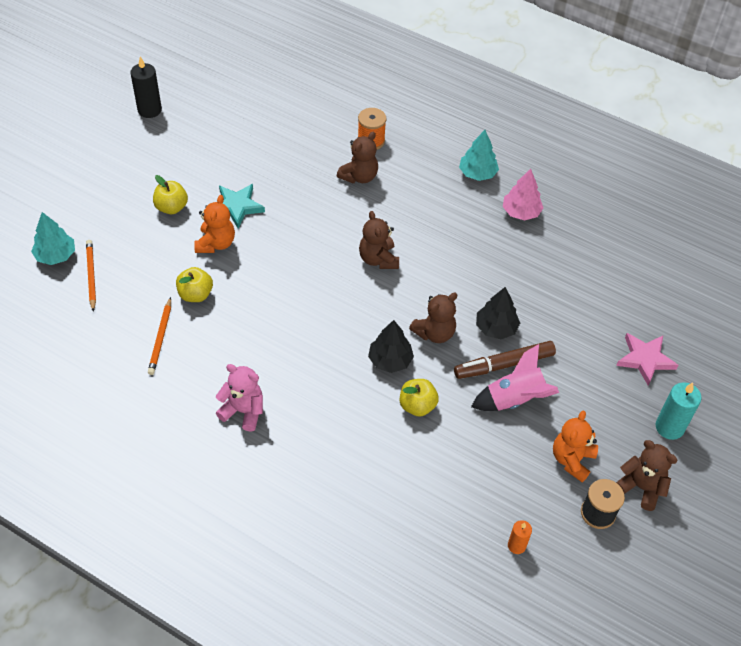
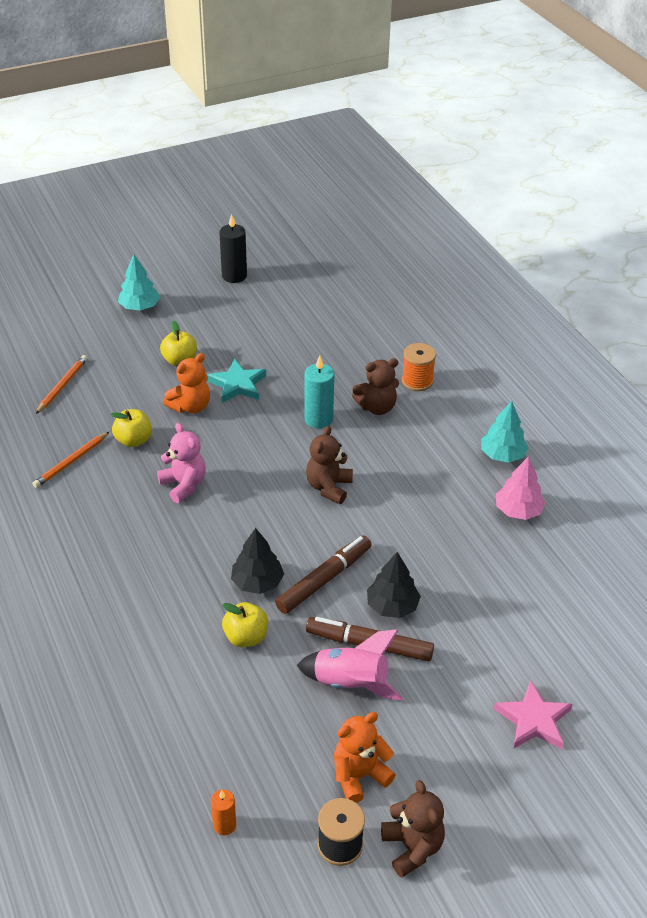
camera: 35 degrees right, 10 degrees down
(56, 255) = (49, 357): turquoise tree -> turquoise tree (139, 307)
(243, 411) = (83, 557): pink teddy bear -> pink teddy bear (184, 485)
(434, 333) = (324, 579): brown teddy bear -> brown marker
(669, 427) = (501, 804): turquoise candle -> turquoise candle (318, 419)

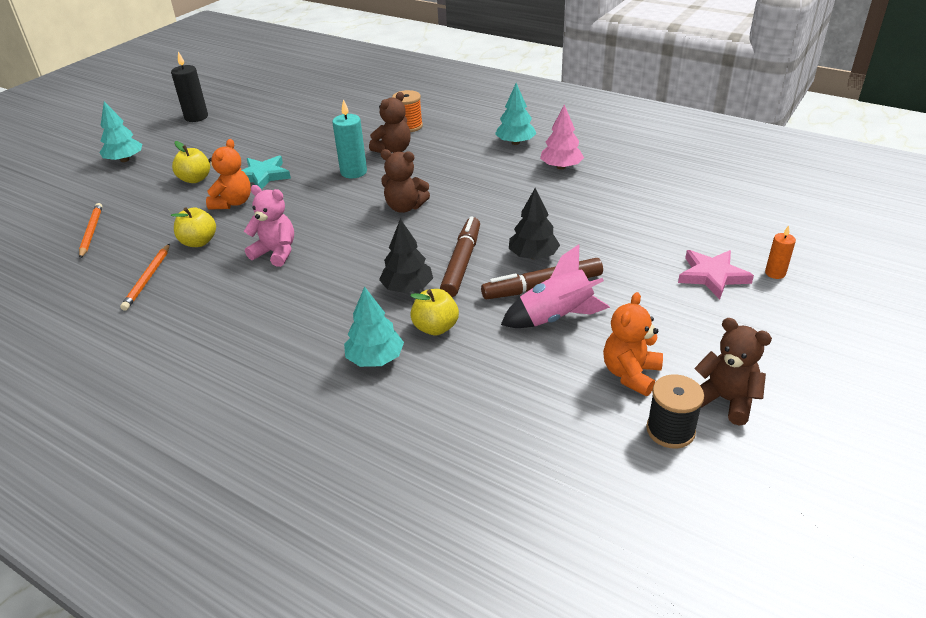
camera: 30 degrees left, 5 degrees down
(176, 641) = (375, 359): none -> turquoise tree
(224, 825) = (559, 471): orange candle -> orange candle (775, 273)
(329, 487) = (405, 207): brown teddy bear -> brown teddy bear turned 60 degrees counterclockwise

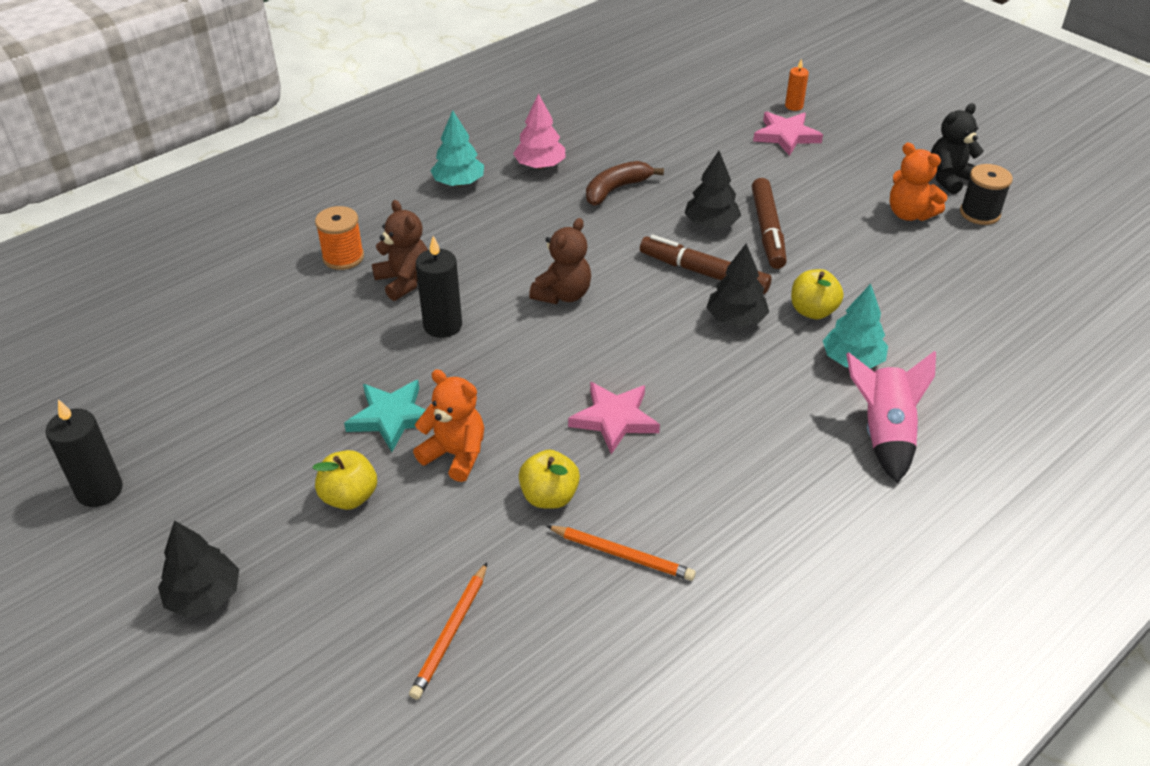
camera: 75 degrees left, 5 degrees up
(91, 232) = (451, 632): orange pencil -> orange pencil turned 75 degrees counterclockwise
(125, 160) = (204, 596): turquoise tree -> black tree
(276, 252) = (614, 419): pink teddy bear -> pink star
(353, 172) = (443, 325): turquoise candle -> black candle
(552, 203) = (616, 189): none -> brown banana
(555, 317) = (819, 234): pink rocket -> pink rocket (884, 434)
(725, 400) = (949, 179): brown teddy bear -> black teddy bear

